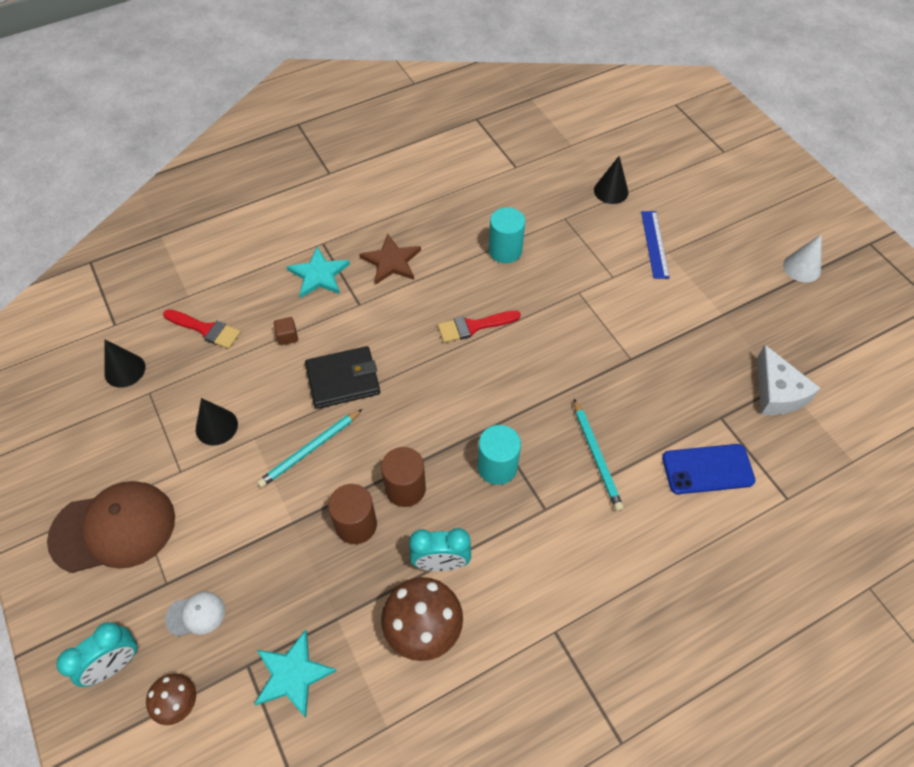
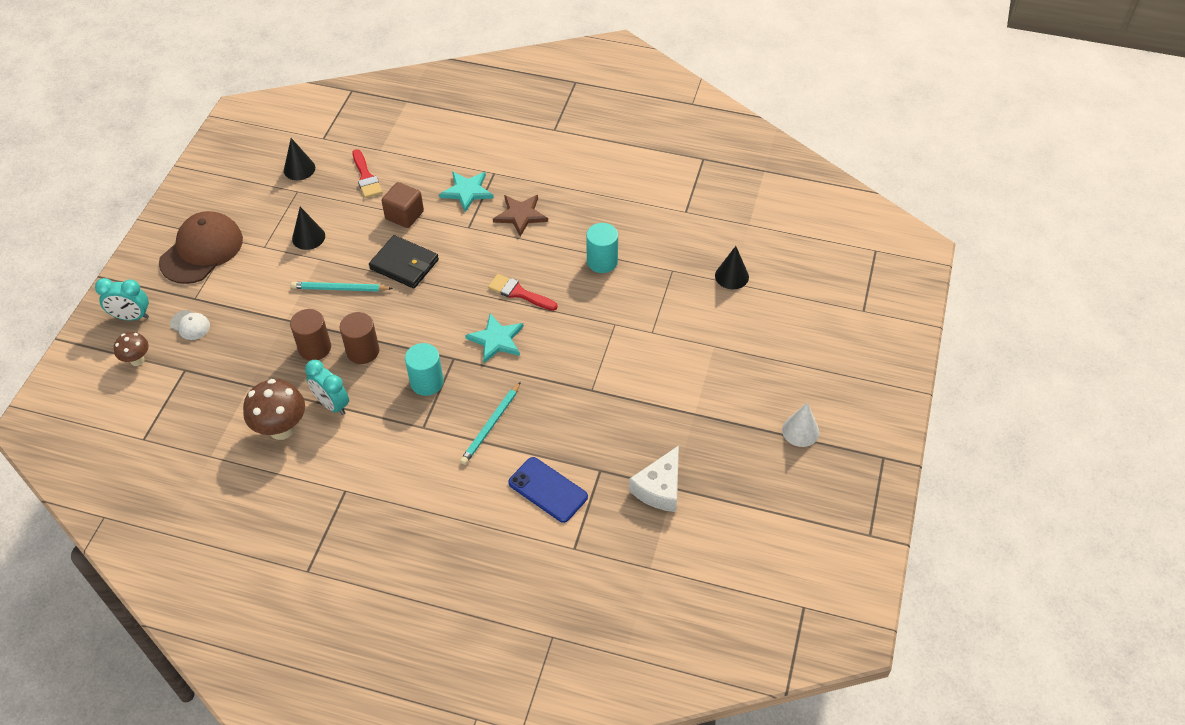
camera: 45 degrees right, 5 degrees down
(114, 528) = (202, 250): brown cap -> brown cap turned 90 degrees counterclockwise
(287, 336) = (404, 215): brown cube -> brown cube, size x1.85
(293, 674) = (198, 392): turquoise star -> turquoise star (496, 340)
(654, 244) = (712, 333): blue ruler -> none

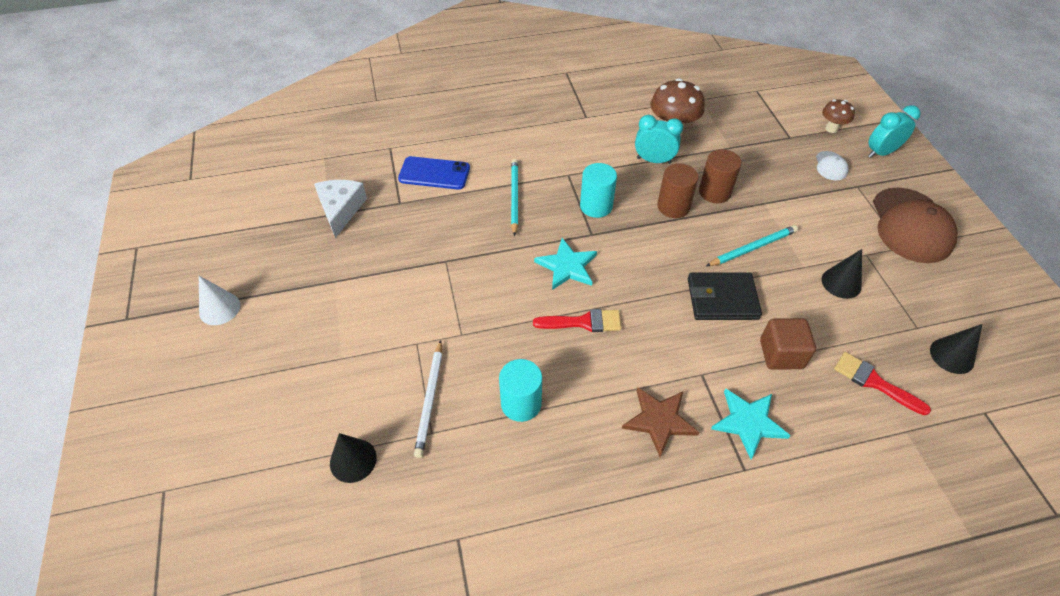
camera: 150 degrees right, 0 degrees up
(190, 325) = (831, 166): white cap -> white cap turned 90 degrees counterclockwise
(662, 290) = (430, 400): none -> white pencil

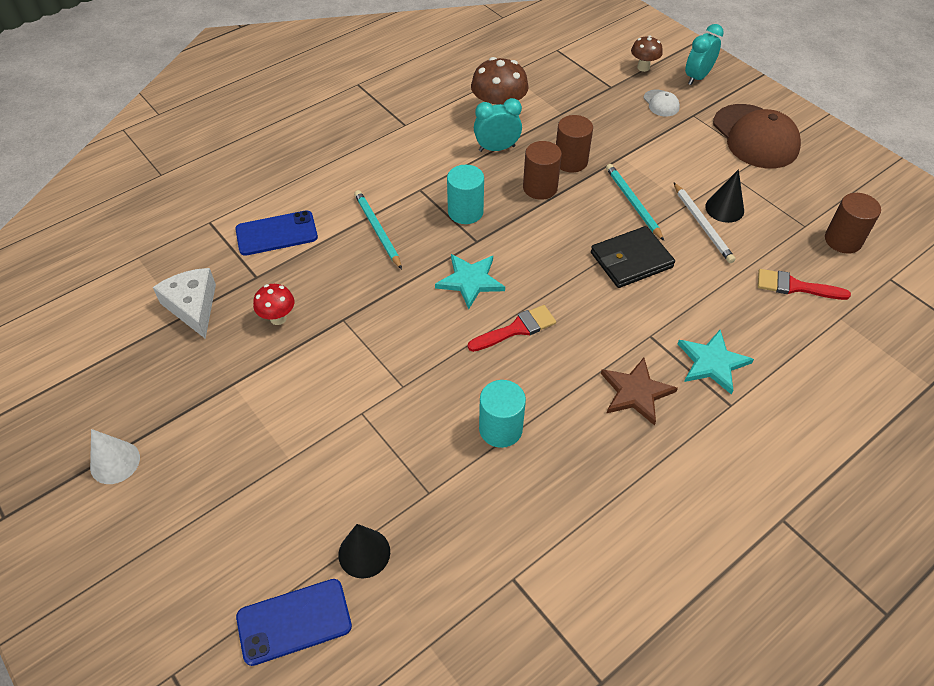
camera: 25 degrees left, 0 degrees up
(270, 491) = (294, 621): none -> blue phone
(397, 242) = (278, 318): none -> red mushroom
(430, 400) = (408, 462): white pencil -> white pencil (702, 224)
(752, 248) = (633, 203): turquoise pencil -> turquoise pencil turned 60 degrees counterclockwise
(781, 354) = (708, 291): brown cube -> none
(952, 355) = (843, 240): black cone -> brown cylinder

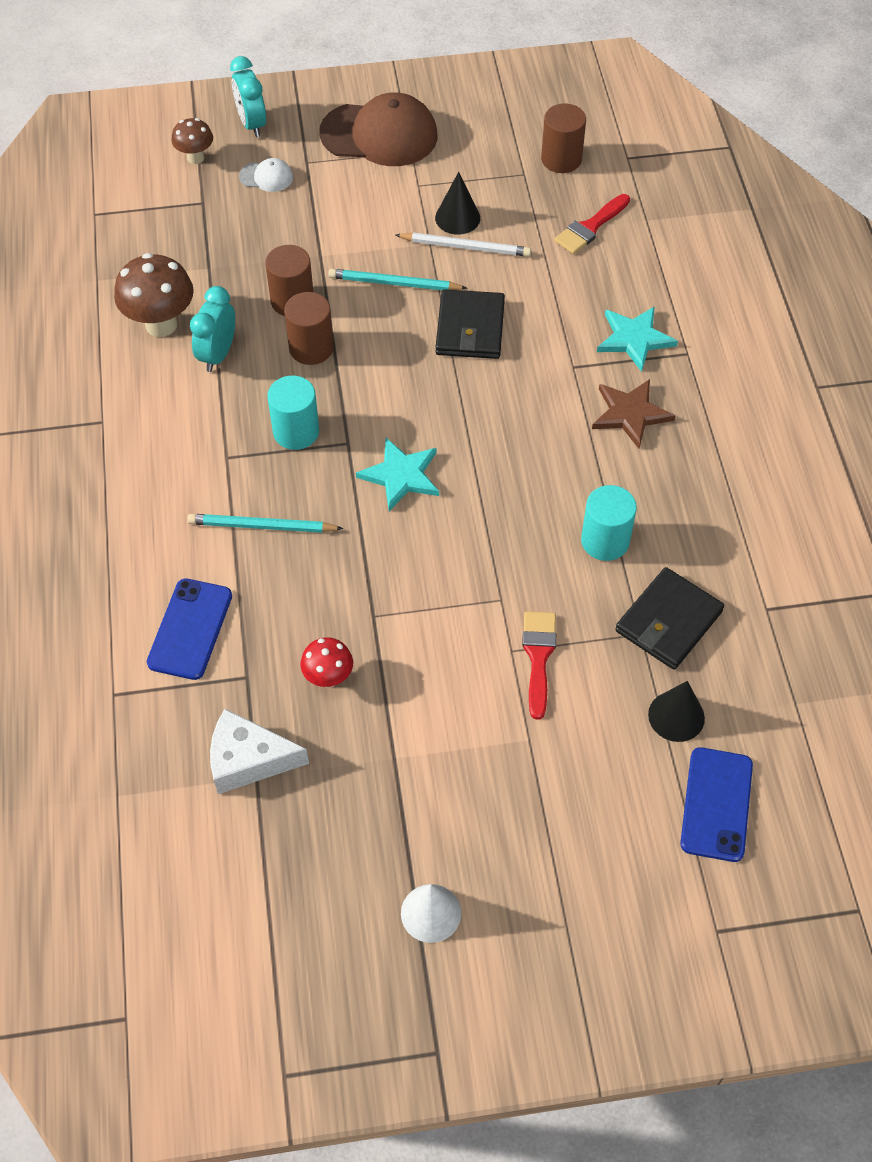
camera: 60 degrees left, 5 degrees up
(452, 507) = (668, 621): none -> black wallet
(516, 329) = (493, 468): red brush -> red brush (538, 657)

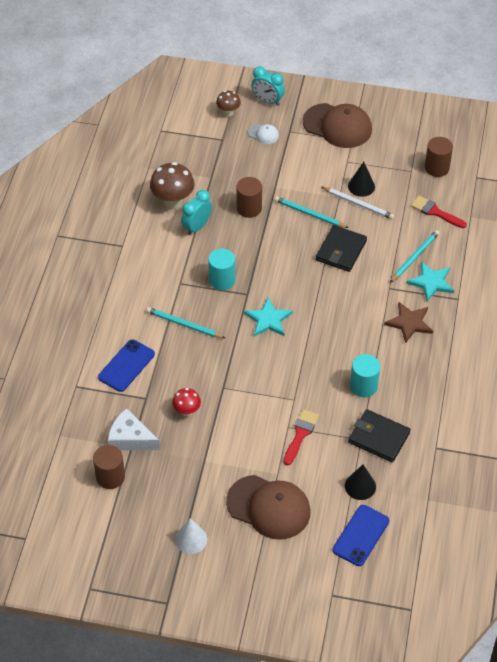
camera: 20 degrees right, 5 degrees down
(252, 124) = (267, 101): turquoise clock -> turquoise clock turned 60 degrees counterclockwise
(311, 348) = (248, 237): brown cylinder -> brown cylinder (110, 477)
(541, 806) = (269, 507): none -> brown cap
(590, 227) = (435, 212): red brush -> red brush turned 60 degrees clockwise
(590, 306) = (414, 257): none -> turquoise pencil
(668, 621) = (379, 437): black wallet -> black wallet turned 60 degrees clockwise

